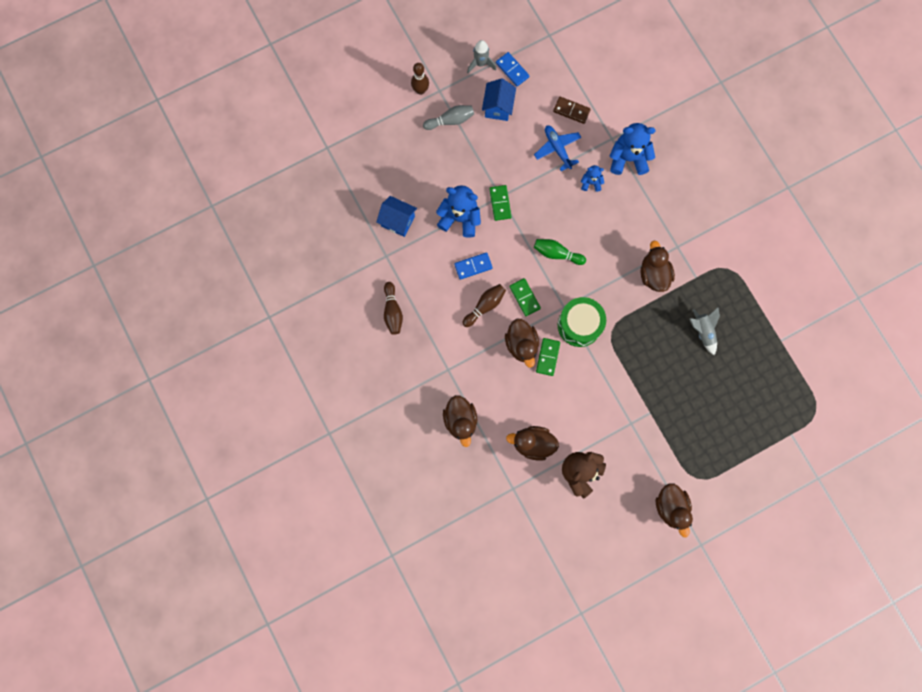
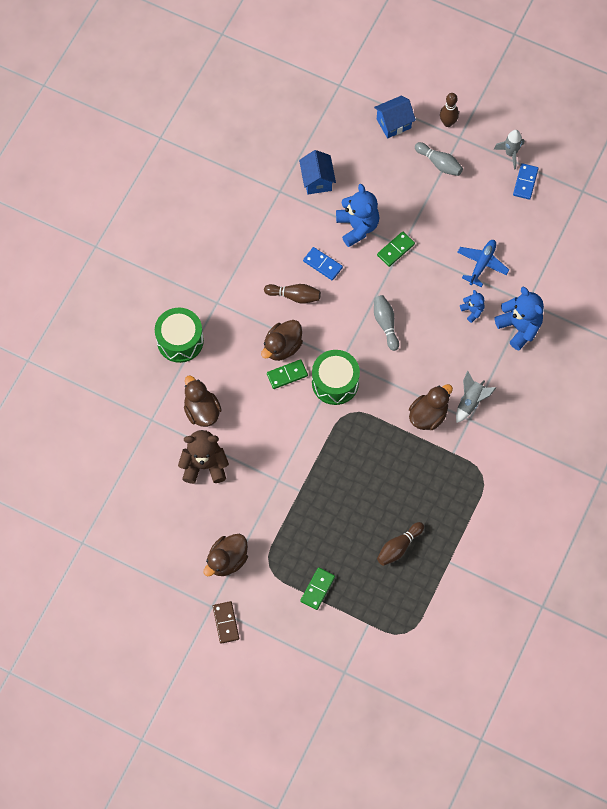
camera: 55 degrees right, 10 degrees down
(393, 311) = (235, 227): brown bowling pin -> brown bowling pin (399, 547)
(460, 420) = (180, 340): brown duck -> green drum
(498, 107) = (482, 193): blue house -> blue house (393, 123)
(524, 297) = (326, 323): green domino -> green domino (317, 589)
(557, 254) = (385, 324): green bowling pin -> grey bowling pin
(571, 111) = (526, 253): brown domino -> brown domino (225, 623)
(702, 331) = (406, 489): grey rocket -> grey rocket (470, 401)

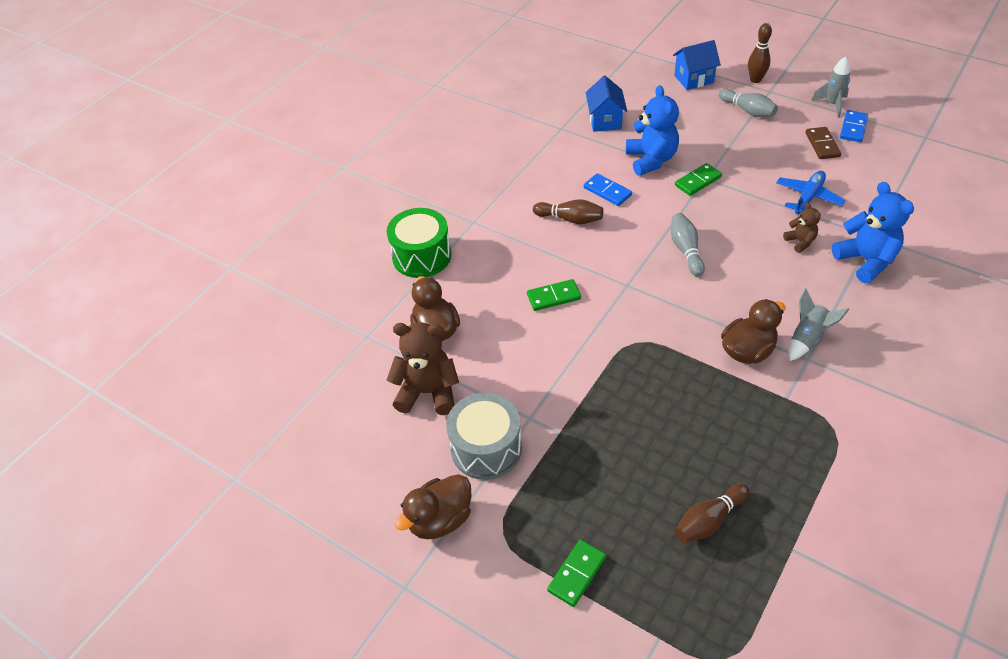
camera: 10 degrees right, 20 degrees down
(225, 623) = (423, 615): brown domino -> brown domino (822, 145)
(251, 506) = (486, 448): none -> grey drum
(282, 347) = (550, 268): brown duck -> none
(335, 382) = (617, 308): green drum -> none
(472, 311) = (800, 242): blue teddy bear -> brown teddy bear

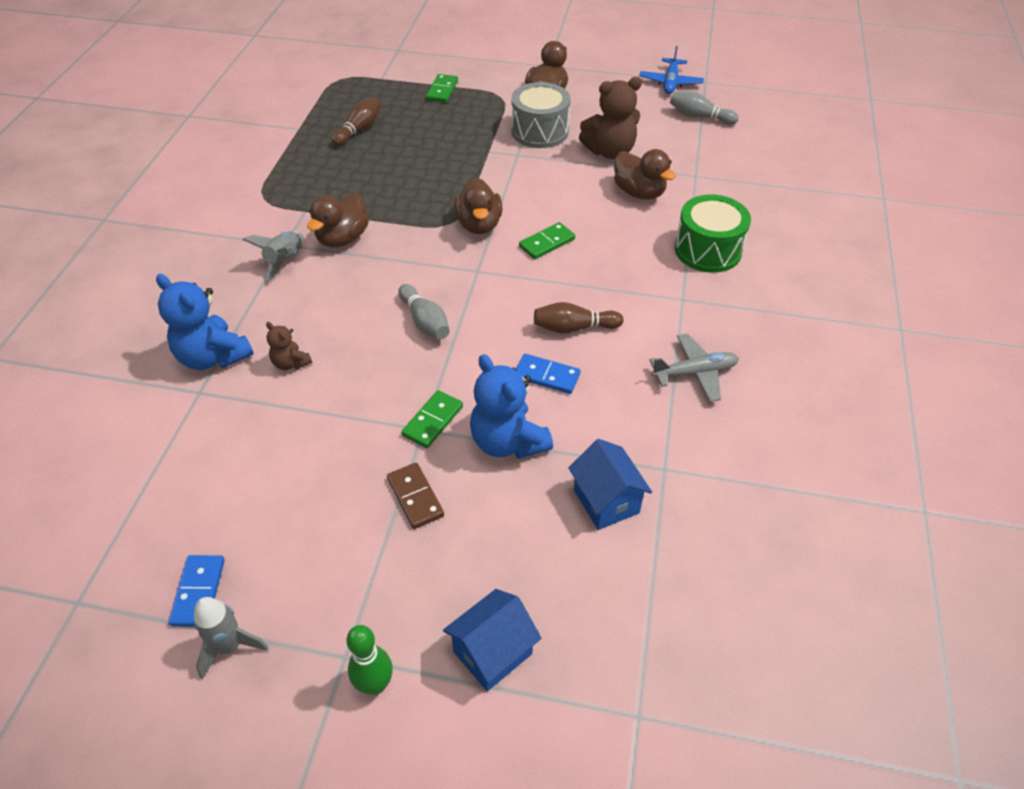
camera: 155 degrees right, 0 degrees up
(504, 171) = (695, 373): none -> grey plane
(608, 332) = (479, 225): none -> brown duck
(748, 110) = (380, 589): grey bowling pin -> grey bowling pin (699, 117)
(755, 80) = (375, 684): brown bowling pin -> green bowling pin
(808, 197) = (279, 431): blue plane -> blue plane (670, 82)
(822, 145) = (254, 538): brown domino -> brown domino (415, 497)

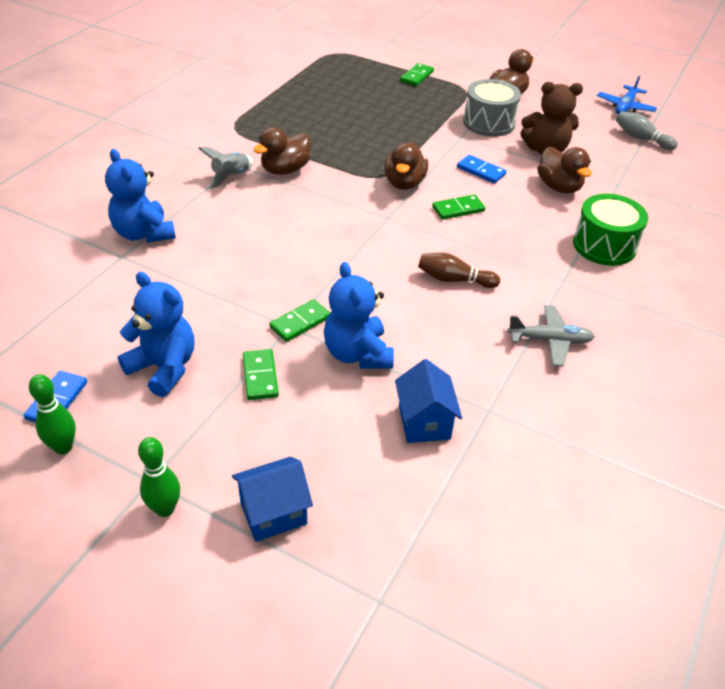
camera: 15 degrees right, 5 degrees down
(230, 646) = (63, 447): grey rocket -> green bowling pin
(291, 363) = (203, 252): brown teddy bear -> none
(304, 517) = (164, 368): none -> blue teddy bear
(359, 129) = (334, 93): brown bowling pin -> none
(415, 497) = (260, 376): brown domino -> green domino
(425, 321) = (326, 246): grey bowling pin -> none
(547, 376) = (413, 311): blue domino -> blue domino (481, 171)

